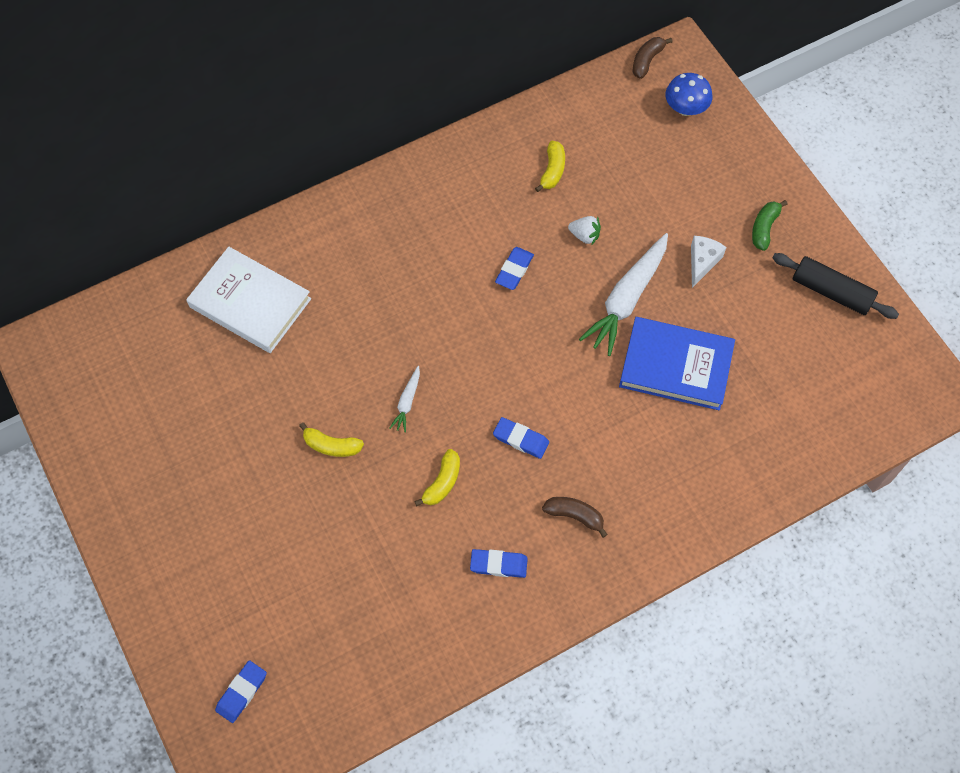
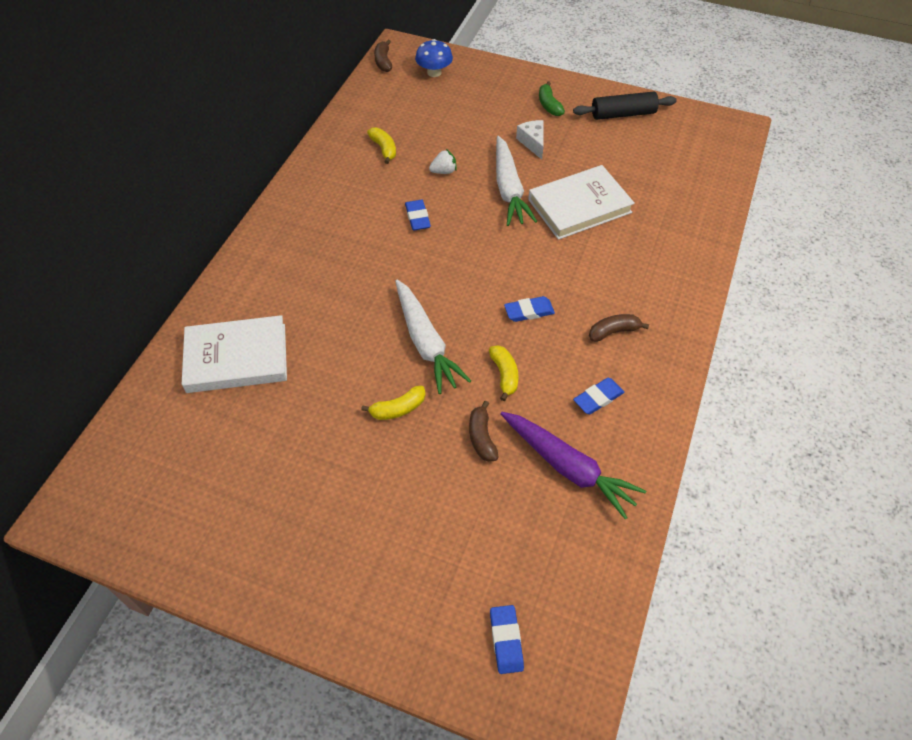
camera: 40 degrees left, 10 degrees down
(372, 522) = (482, 437): none -> brown banana
(407, 402) = (425, 342): white carrot -> white carrot, size x2.14
(414, 602) = (567, 467): none -> purple carrot
(676, 366) = (579, 206): blue book -> white book

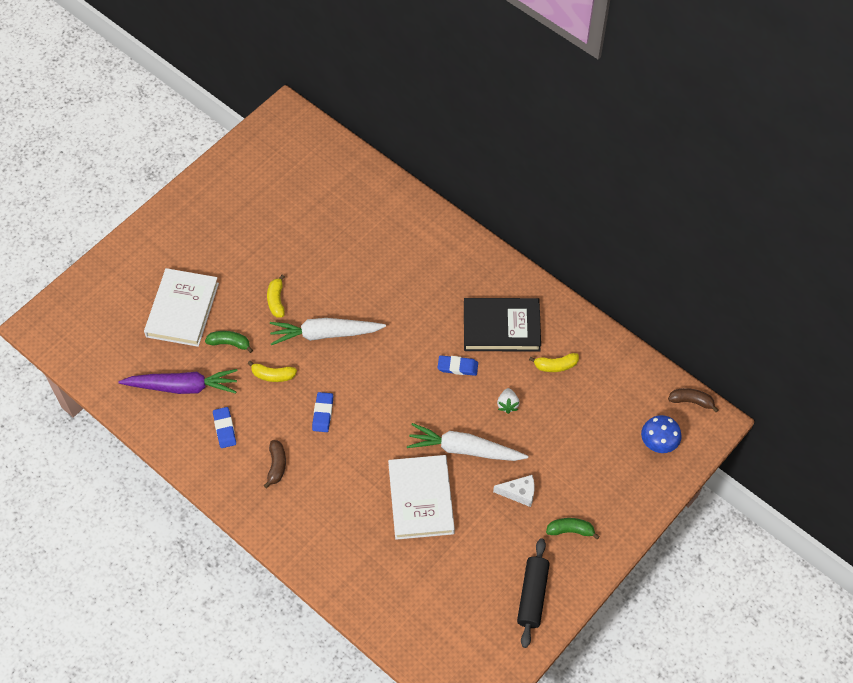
camera: 110 degrees right, 5 degrees up
(237, 358) = (364, 216): white book -> white book (182, 310)
(354, 196) = (501, 327): none -> black book
(482, 437) = (229, 343): brown banana -> green banana
(506, 640) = (93, 311): blue eraser -> none
(567, 467) = (182, 387): purple carrot -> purple carrot turned 150 degrees counterclockwise

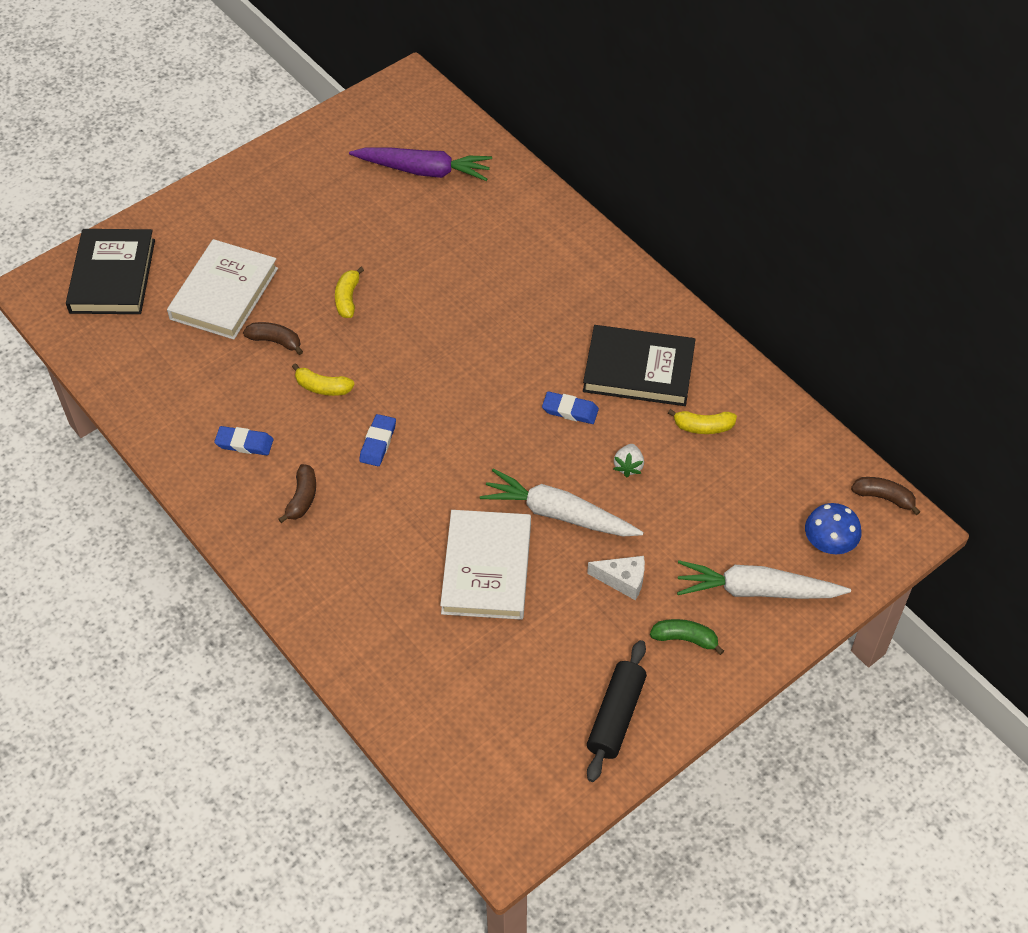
camera: 10 degrees right, 5 degrees down
(94, 307) = (112, 276): none -> black book
(182, 387) = (201, 385): purple carrot -> purple carrot (423, 170)
(224, 429) = (244, 443): blue eraser -> blue eraser turned 75 degrees counterclockwise
(229, 343) = (275, 341): green banana -> brown banana
(325, 334) = (403, 347): white carrot -> white carrot (757, 590)

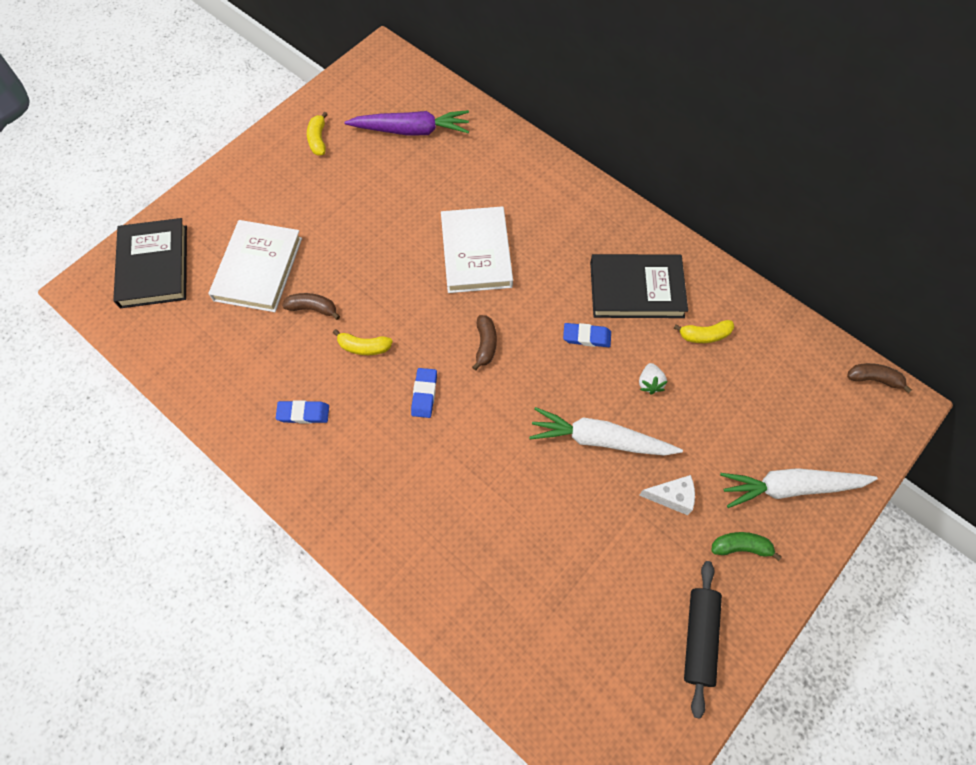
camera: 10 degrees left, 10 degrees up
(302, 498) = (367, 461): brown banana -> brown banana (485, 344)
(348, 298) = (369, 258): yellow banana -> yellow banana (318, 139)
(486, 568) = (548, 505): white book -> white book (476, 253)
(829, 543) = (839, 431): blue mushroom -> none

